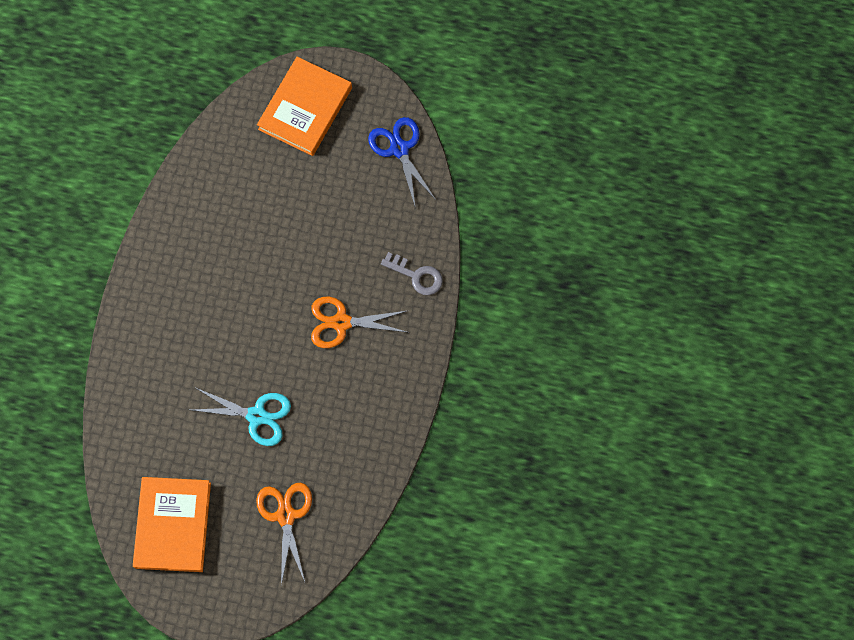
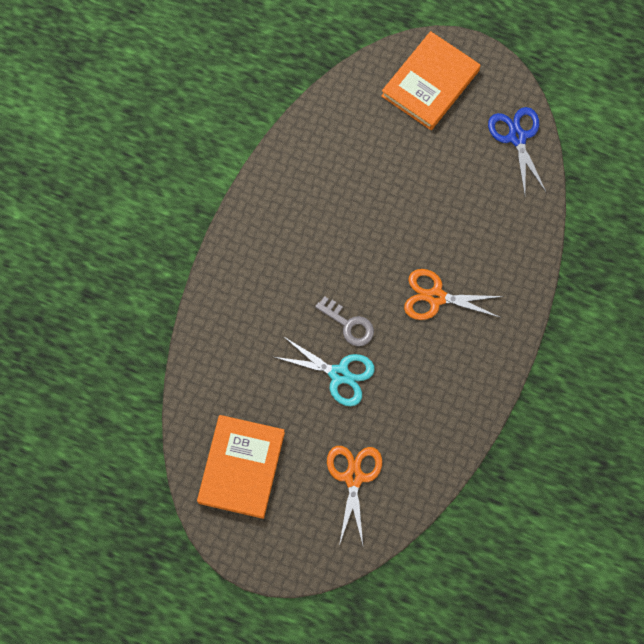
camera: 10 degrees right, 0 degrees up
(417, 276) = (517, 264): grey key -> grey key (349, 325)

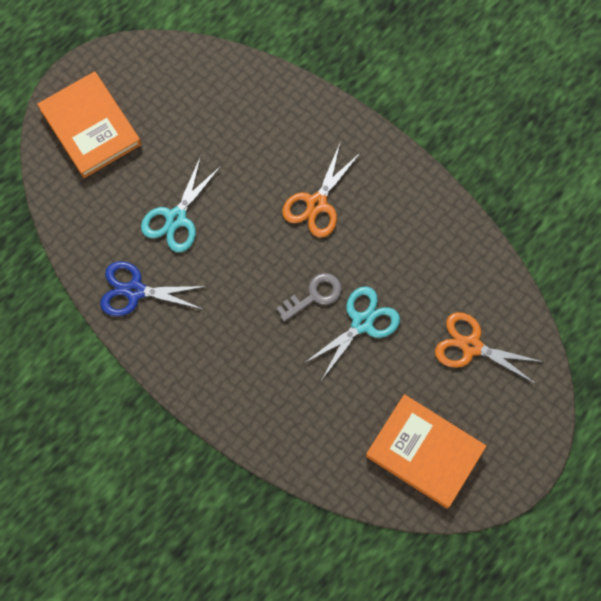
camera: 70 degrees left, 0 degrees up
(375, 184) = (176, 218): none -> turquoise scissors
(517, 137) = (182, 69): blue scissors -> blue scissors (135, 291)

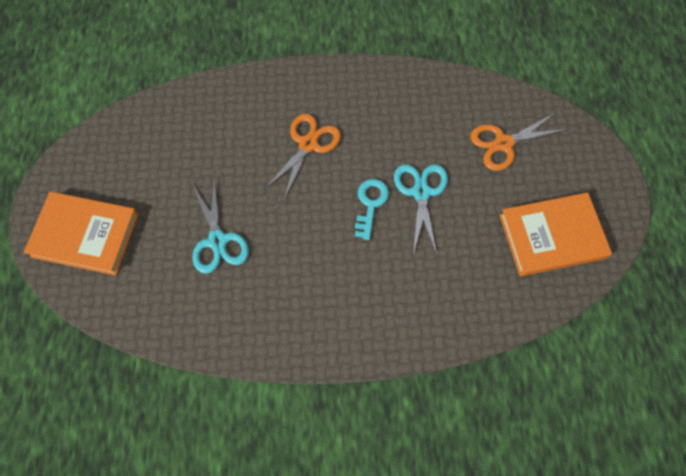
camera: 45 degrees left, 5 degrees down
(135, 291) = (239, 319): blue scissors -> none
(314, 295) = (370, 204): grey key -> turquoise key
(317, 204) = (308, 144): orange scissors -> orange scissors turned 135 degrees counterclockwise

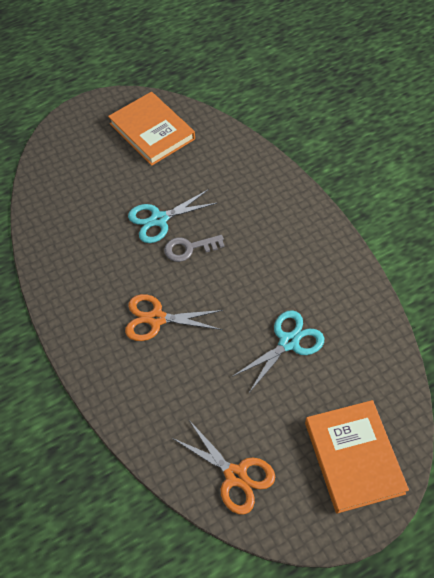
camera: 115 degrees left, 10 degrees down
(370, 204) = (189, 248): turquoise key -> grey key
(503, 143) = (84, 183): orange scissors -> orange scissors (235, 475)

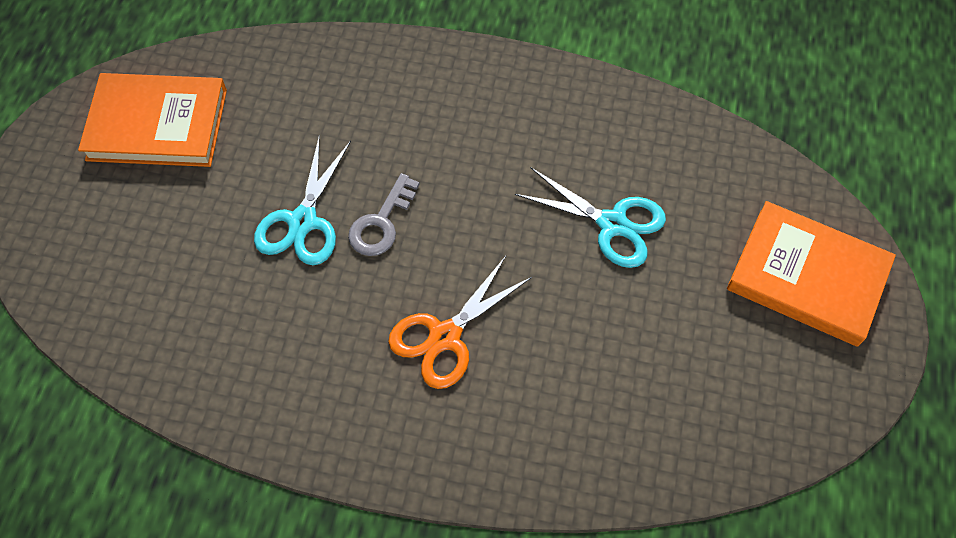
camera: 50 degrees left, 5 degrees up
(235, 475) = (731, 413): orange scissors -> none
(288, 342) = (612, 224): turquoise scissors -> turquoise scissors turned 120 degrees clockwise

